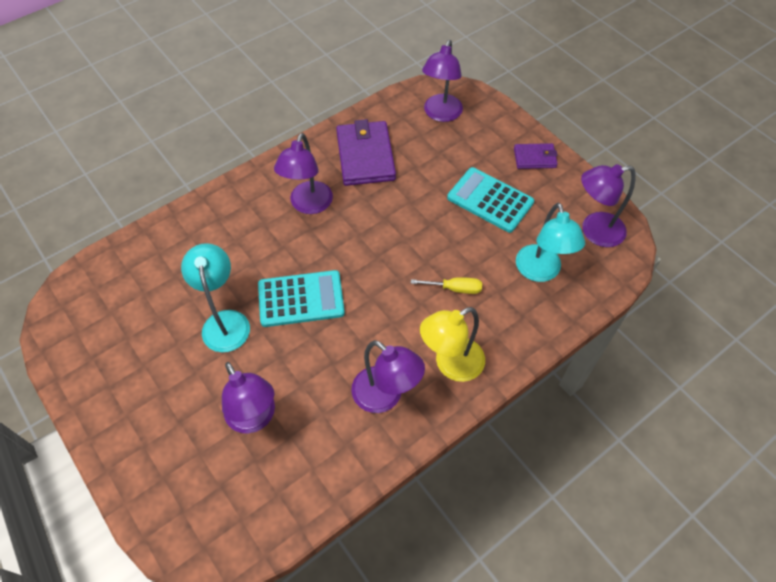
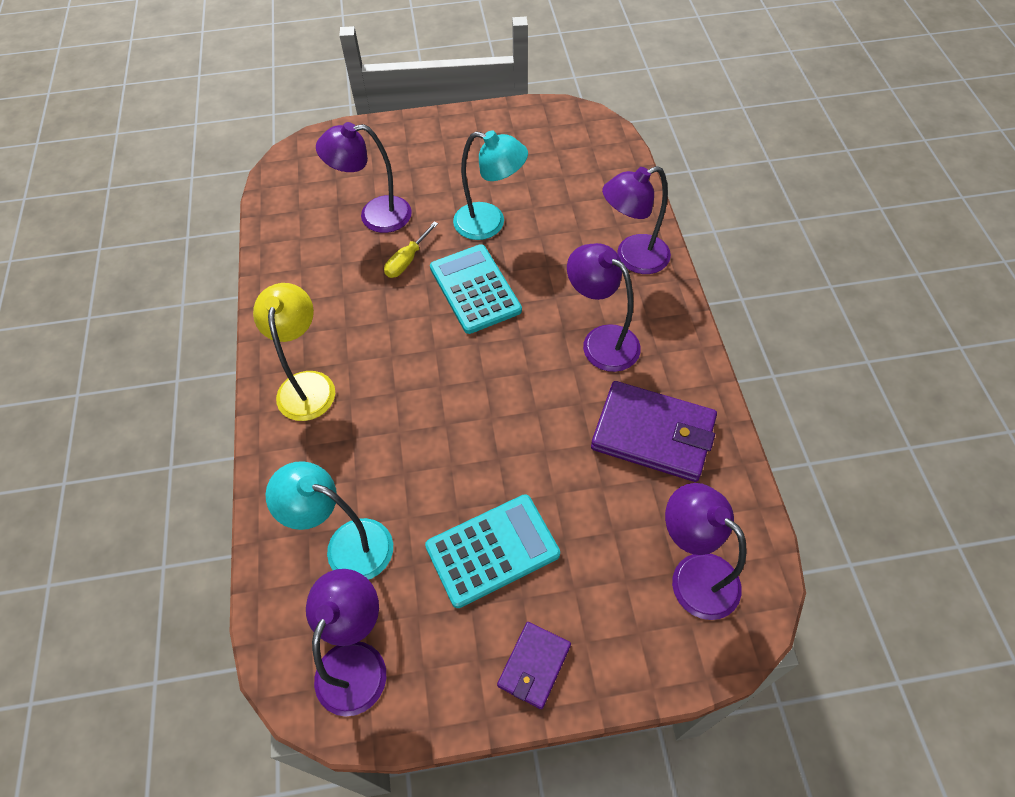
camera: 120 degrees right, 0 degrees up
(301, 299) = (475, 289): turquoise calculator -> turquoise calculator turned 135 degrees clockwise
(385, 396) = (319, 315): purple lamp -> purple lamp (632, 258)
(454, 288) = (391, 435): yellow screwdriver -> yellow screwdriver (407, 260)

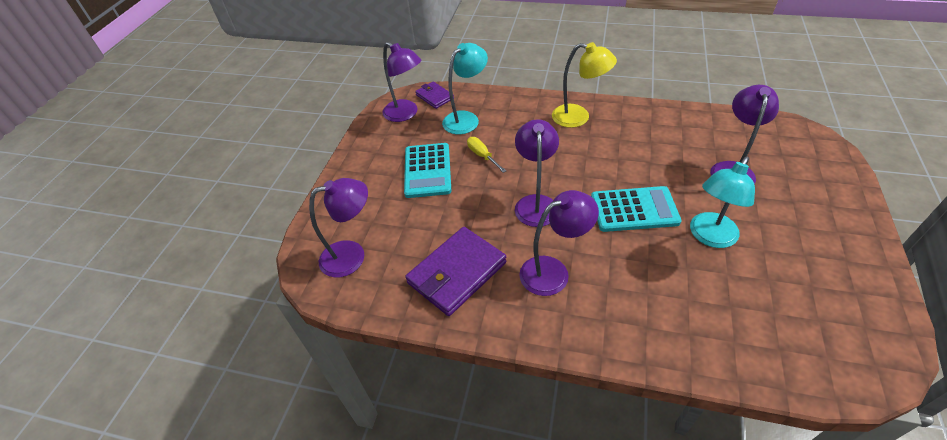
camera: 115 degrees right, 10 degrees down
(407, 260) = (676, 179): yellow screwdriver -> yellow screwdriver (482, 156)
(534, 666) = (358, 171): purple wallet -> purple wallet (434, 97)
(632, 258) = (640, 329): purple lamp -> purple lamp (535, 203)

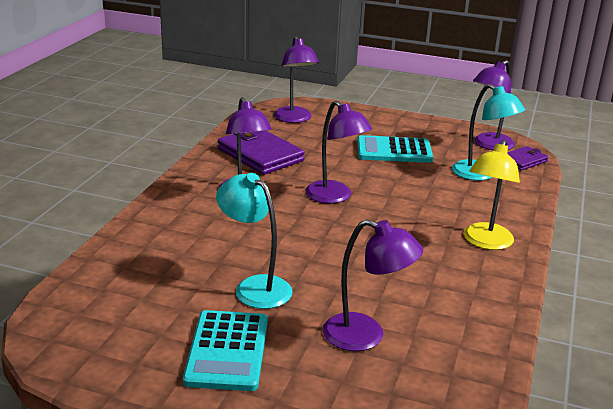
camera: 90 degrees right, 20 degrees down
(482, 156) = (413, 178): yellow screwdriver -> none
(535, 203) = (335, 197): purple lamp -> purple lamp turned 45 degrees clockwise
(634, 210) = (310, 249): turquoise calculator -> turquoise calculator (227, 351)

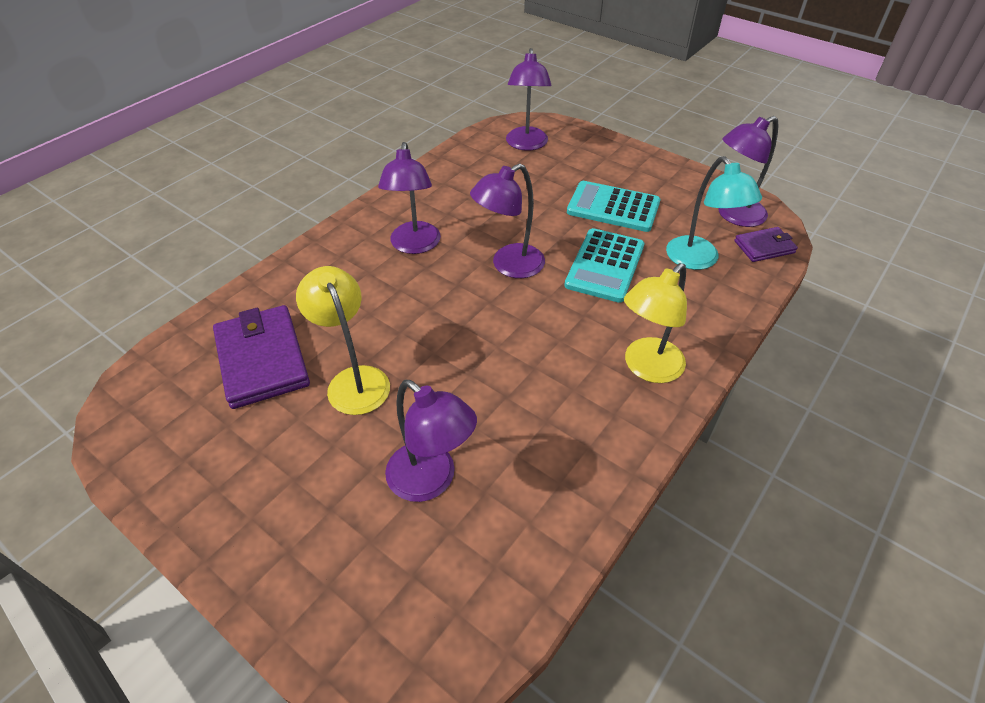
camera: 20 degrees right, 20 degrees up
(227, 351) = (277, 465): turquoise calculator -> turquoise calculator (605, 265)
(255, 287) = (354, 380): turquoise lamp -> yellow lamp
(260, 155) = (461, 191): purple wallet -> purple wallet (262, 359)
(335, 197) = (509, 266): purple lamp -> purple lamp turned 75 degrees clockwise

